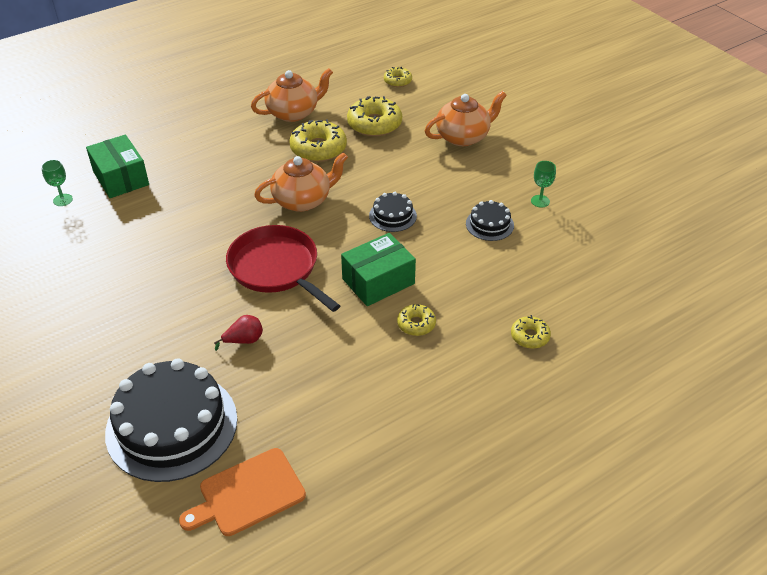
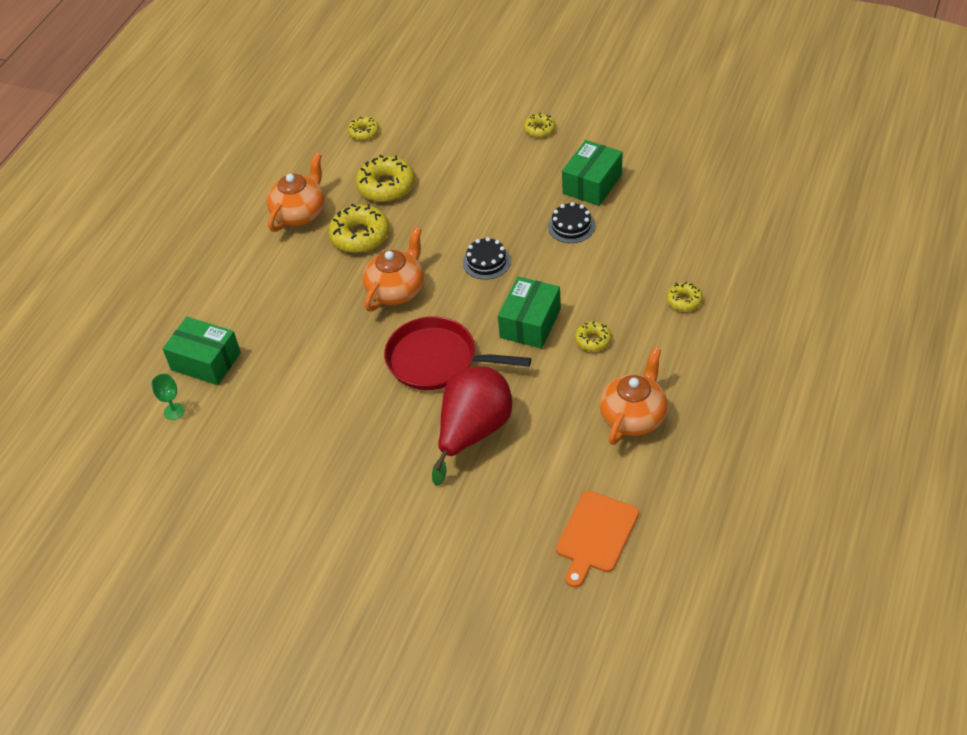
camera: 30 degrees left, 5 degrees up
(172, 425) = (487, 527): black cake -> none
(244, 340) = (473, 432): red pear -> red pear, size x2.49
(463, 137) = (475, 158): orange teapot -> orange teapot (634, 416)
(536, 140) = (539, 129): none -> yellow donut
(540, 201) = (592, 184): green goblet -> green box

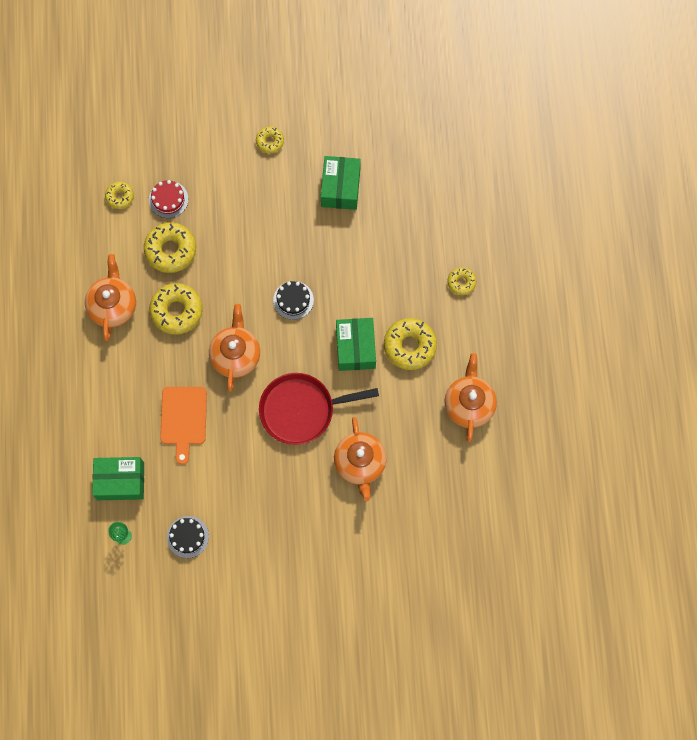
camera: 30 degrees left, 25 degrees up
(409, 146) = (168, 199): none -> red cake
(473, 432) = (360, 463): red pear -> orange teapot
(571, 226) = (343, 239): black cake -> black cake (187, 537)
(593, 340) = (409, 346): yellow donut -> yellow donut, size x1.81
(596, 535) = (485, 514): orange cutting board -> orange cutting board (183, 419)

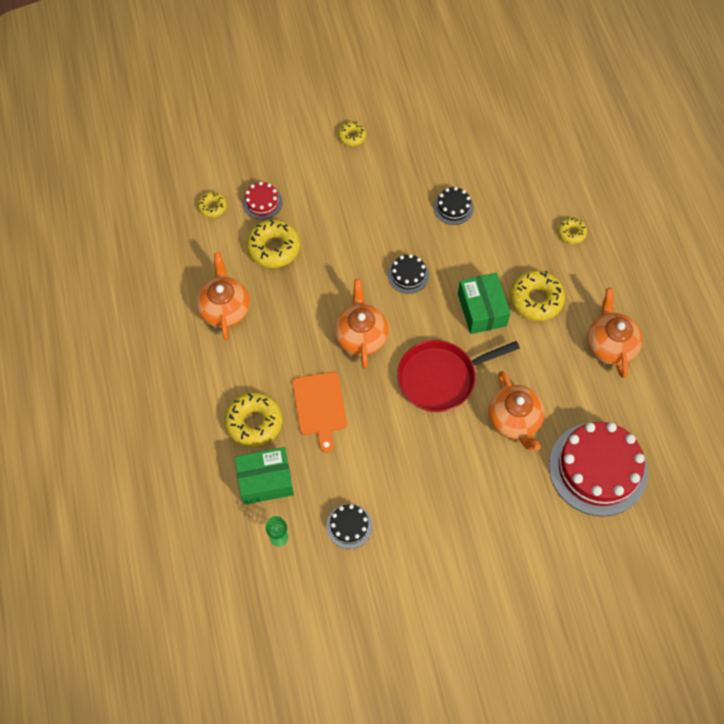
camera: 10 degrees left, 10 degrees down
(176, 311) = (291, 303): yellow donut -> yellow donut (254, 422)
(340, 188) = (430, 167): green box -> none
(352, 235) = (453, 207): none -> black cake
(425, 523) = (598, 468): none -> red cake

